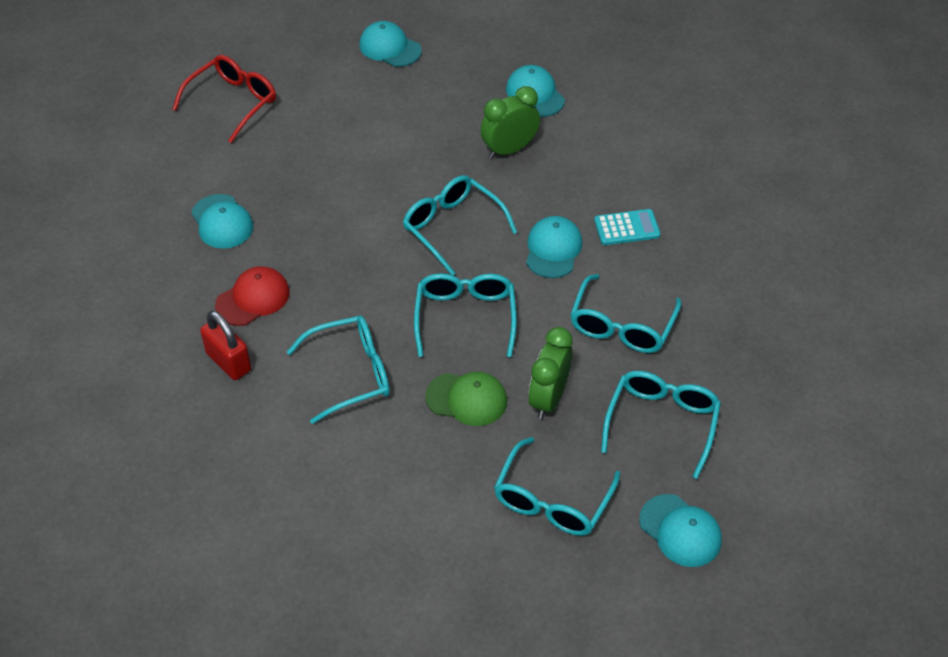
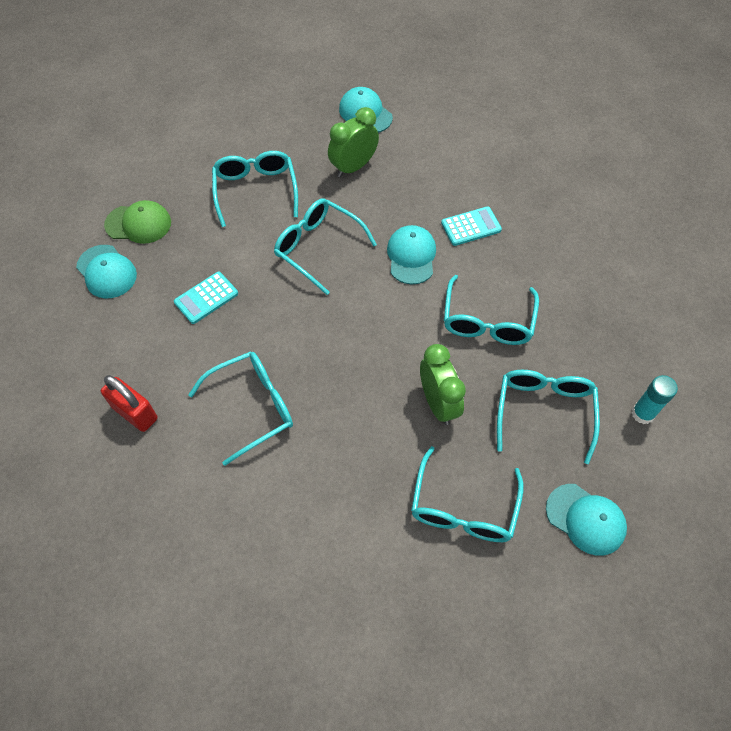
camera: 10 degrees left, 10 degrees up
(232, 103) = (98, 155): red glasses -> none
(253, 298) = (147, 344): red cap -> none
(322, 261) = (206, 298): none -> turquoise calculator
(390, 48) = (231, 86): turquoise cap -> none
(465, 317) = (347, 334): turquoise glasses -> turquoise glasses (256, 191)
(467, 399) = (364, 416): green cap -> green cap (138, 224)
(548, 398) = (438, 403): green clock -> green clock turned 150 degrees clockwise
(770, 440) = (642, 413): none -> turquoise glue stick

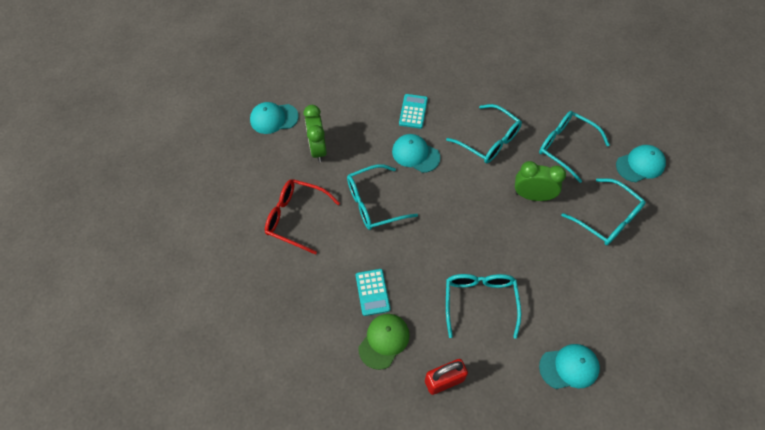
camera: 60 degrees left, 0 degrees up
(106, 272) = (304, 352): turquoise cap -> turquoise cap (569, 367)
(138, 224) = (271, 310): green cap -> green cap (384, 341)
(256, 191) = (296, 218): turquoise glasses -> red glasses
(642, 413) = (590, 103): turquoise glue stick -> none

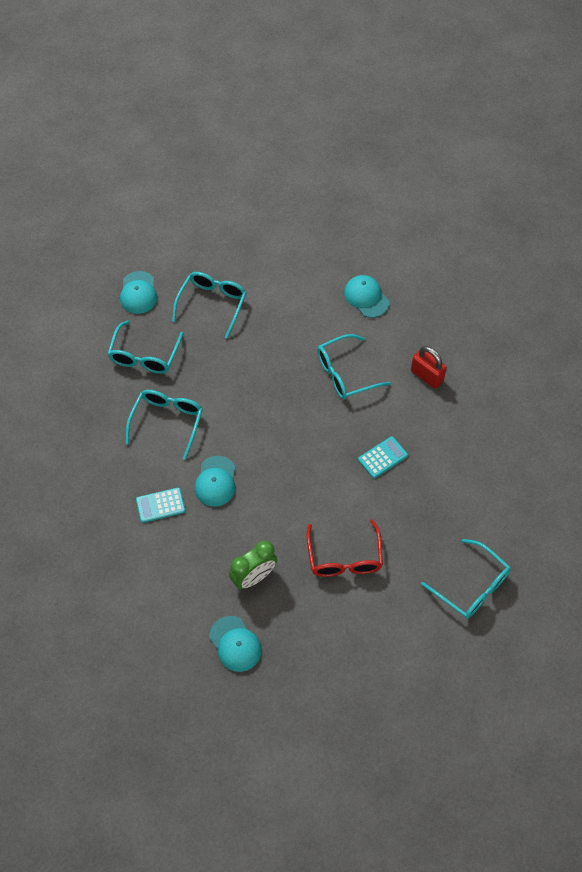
camera: 115 degrees left, 0 degrees up
(374, 203) = (292, 495): turquoise glasses -> turquoise glasses (471, 586)
(384, 341) = (420, 431): green cap -> none
(532, 196) = (216, 366): green clock -> none
(640, 165) = (138, 293): turquoise cap -> turquoise cap turned 135 degrees counterclockwise

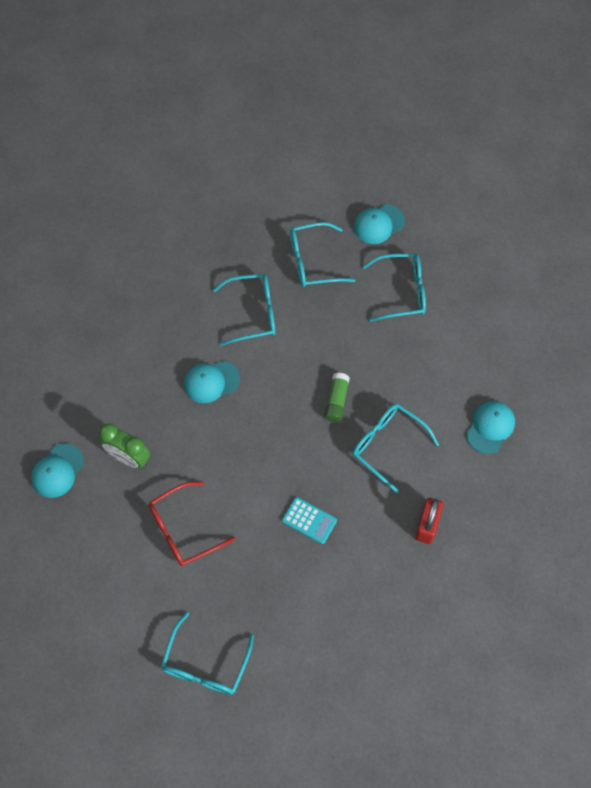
camera: 65 degrees right, 5 degrees up
(160, 505) = (165, 347): turquoise calculator -> none
(286, 393) = (336, 401): none -> green glue stick

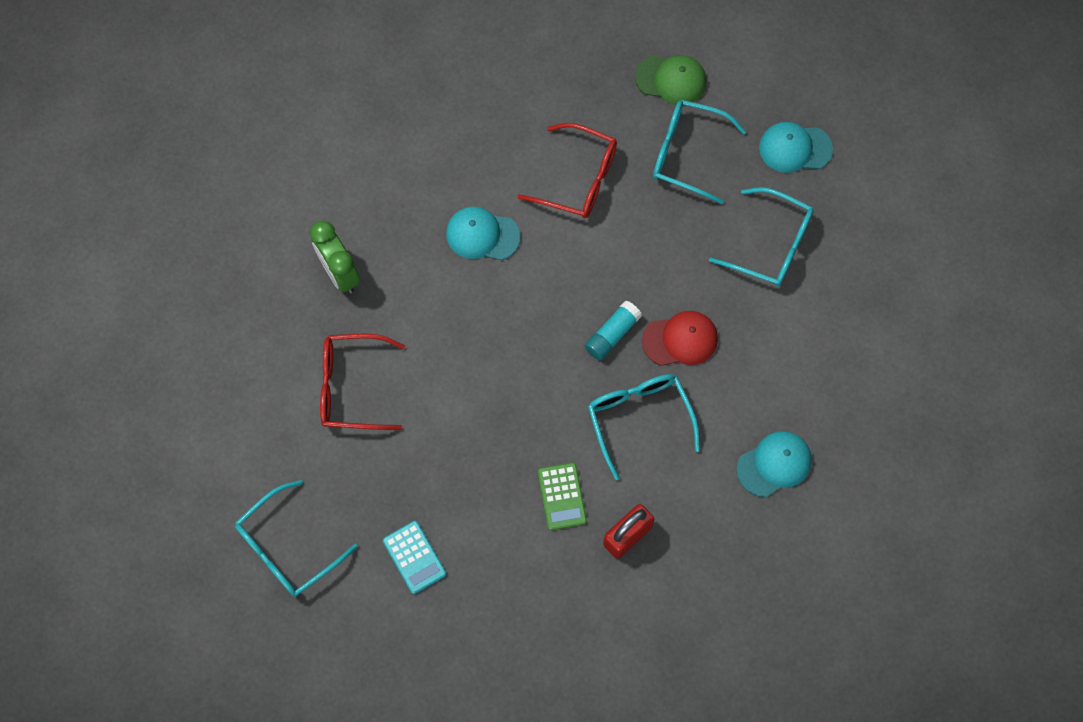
camera: 30 degrees right, 5 degrees up
(57, 471) = (255, 246): turquoise cap -> none
(252, 313) = (578, 179): turquoise glasses -> red glasses
(274, 220) = (671, 79): none -> green cap
(309, 520) = (496, 455): turquoise calculator -> turquoise calculator (414, 557)
(336, 401) = (612, 334): green glue stick -> turquoise glue stick
(369, 523) = (561, 496): none -> green calculator
(382, 381) = (680, 340): none -> red cap

